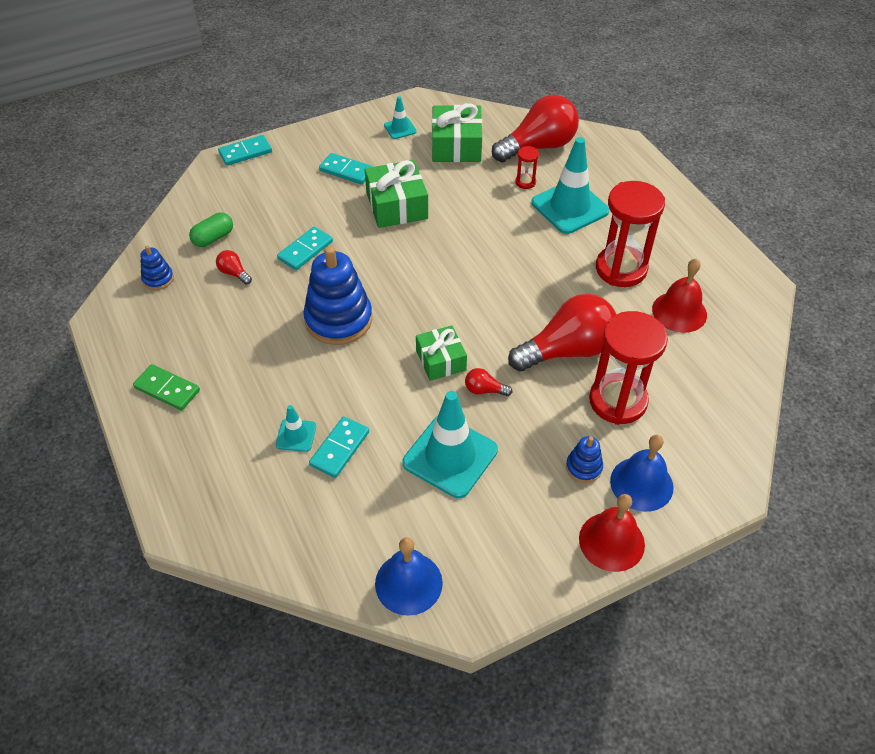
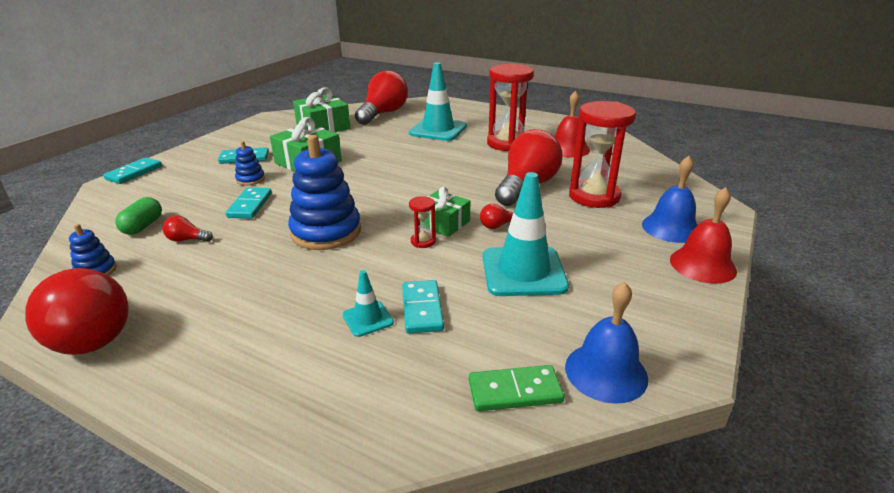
camera: 35 degrees left, 20 degrees down
(128, 343) = (91, 330): none -> red light bulb
(167, 389) = (178, 346): green domino -> green domino (515, 391)
(400, 128) = (269, 130): turquoise traffic cone -> none
(525, 182) = (394, 128): red hourglass -> red hourglass (423, 241)
(583, 467) = (624, 236): blue stacking toy -> blue stacking toy (250, 179)

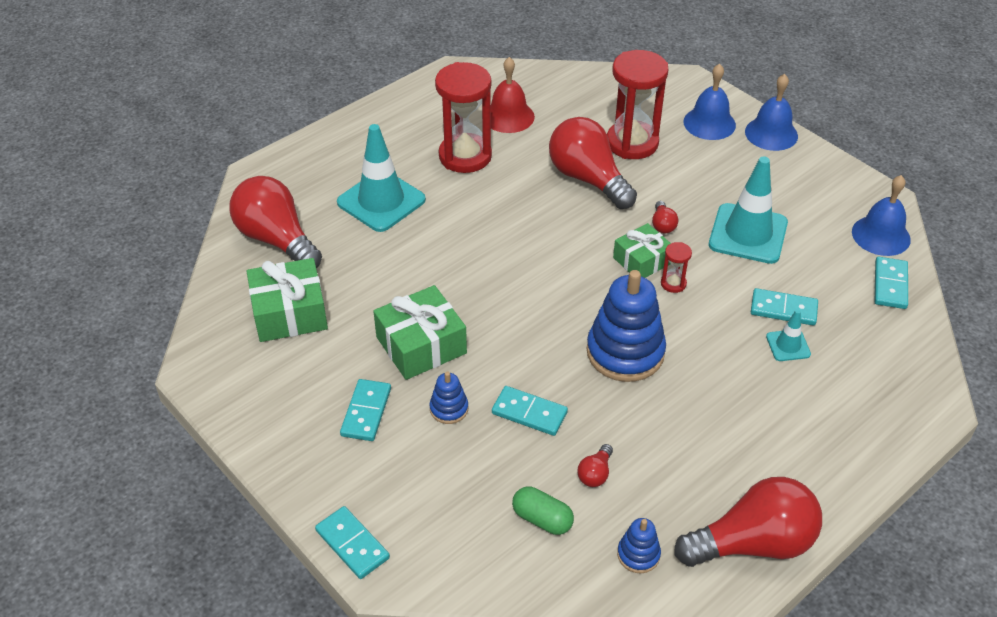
camera: 70 degrees left, 15 degrees up
(515, 391) = (890, 285): green domino -> turquoise domino
(702, 265) = (771, 133): red bell -> blue bell

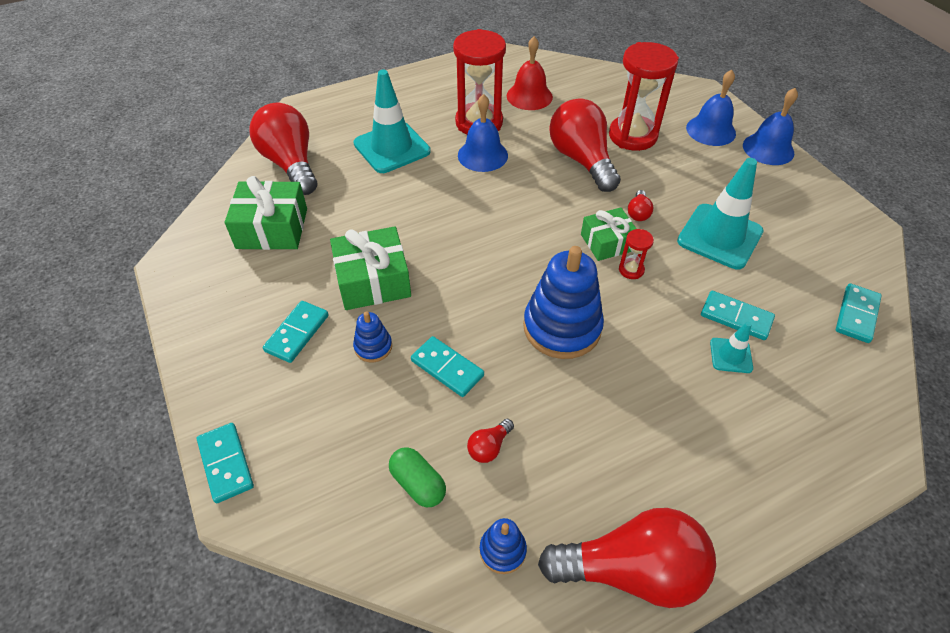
camera: 15 degrees right, 5 degrees up
(881, 235) = (857, 263): blue bell -> blue bell (482, 155)

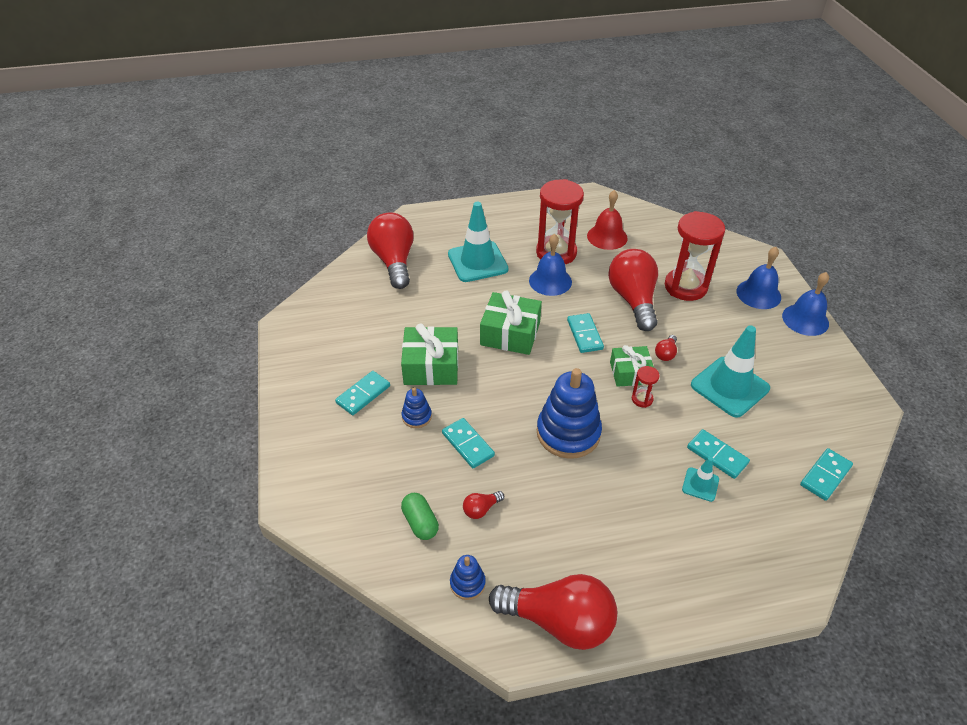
camera: 15 degrees right, 5 degrees down
(226, 463) = (289, 476): turquoise domino -> turquoise domino (585, 334)
(272, 228) = (366, 310): green gift -> green gift (510, 333)

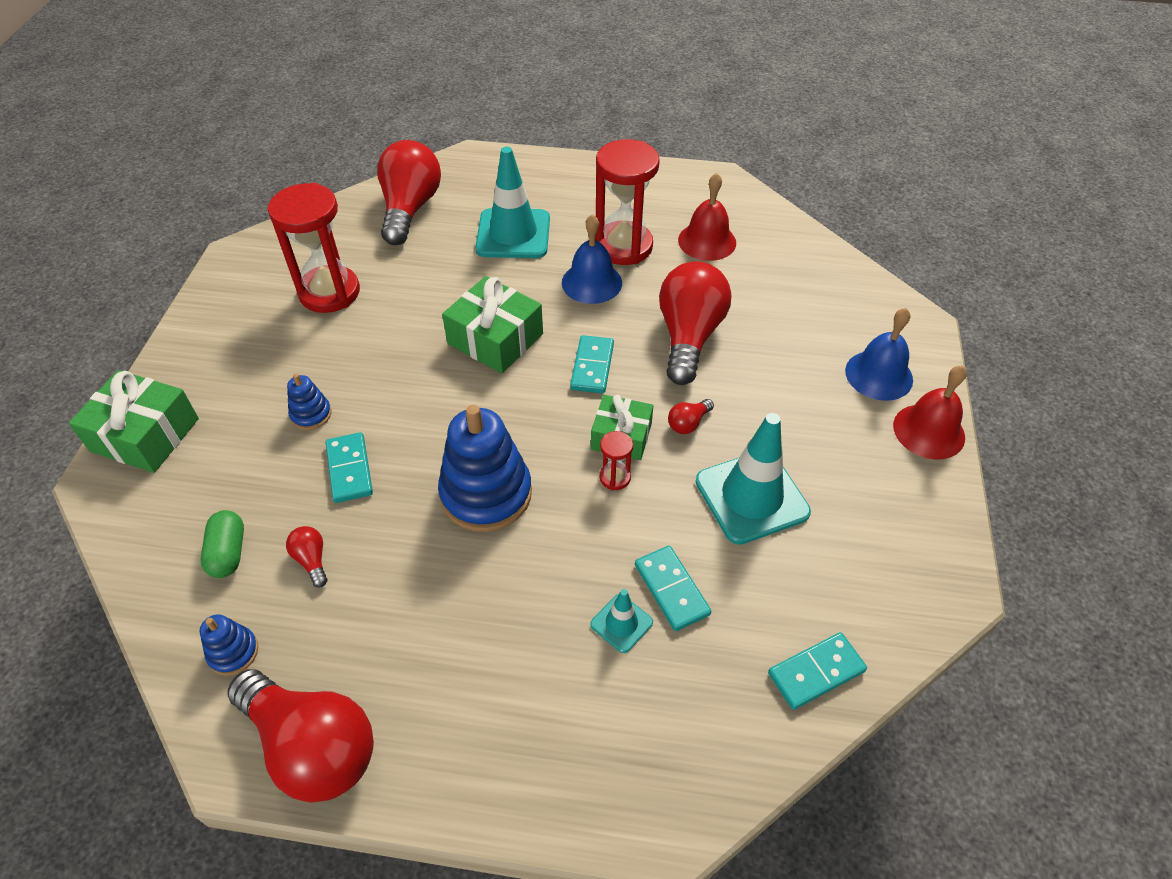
camera: 20 degrees right, 5 degrees up
(363, 394) = (266, 367): turquoise domino -> none
(431, 366) = (370, 354): green gift -> green gift (145, 435)
(481, 509) = (312, 560): red light bulb -> red light bulb turned 75 degrees clockwise
(685, 287) = (776, 337): red hourglass -> red hourglass (329, 292)
(805, 319) = (929, 431): blue bell -> red bell

